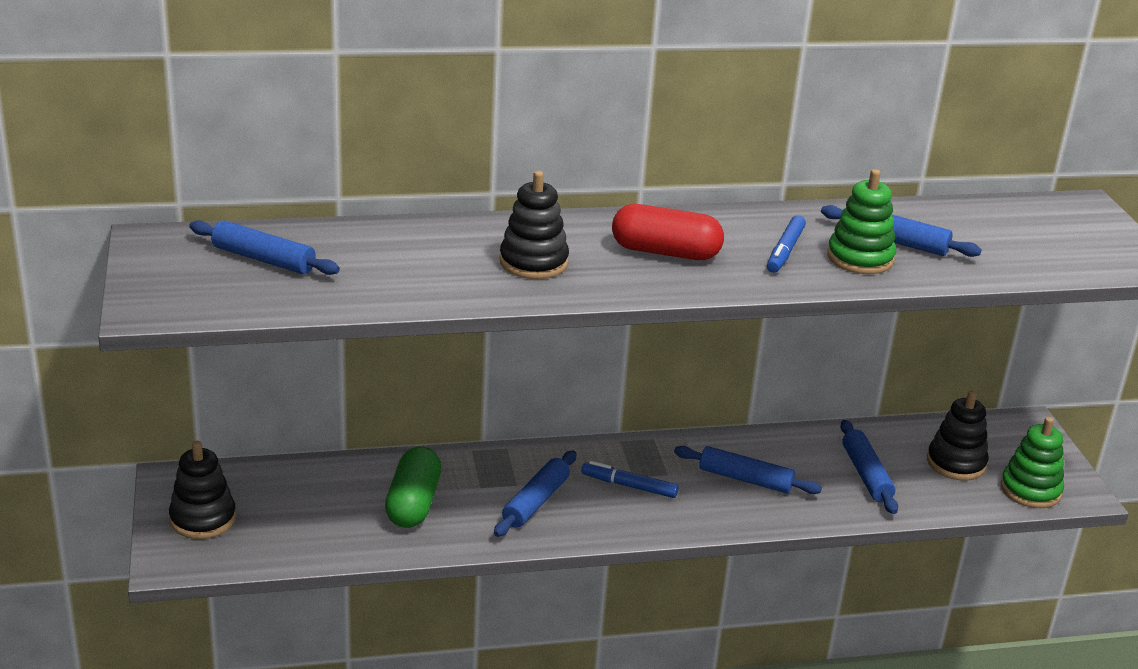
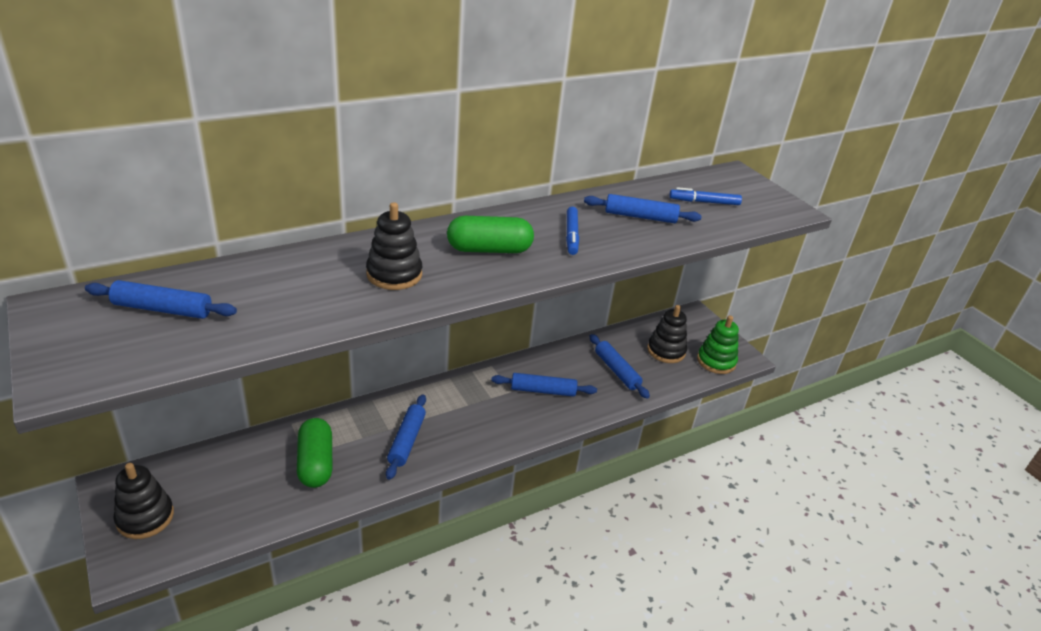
camera: 20 degrees left, 5 degrees up
(629, 486) = (468, 413): blue marker -> blue marker (704, 202)
(665, 252) = (489, 249): red capsule -> green capsule
(860, 258) = (623, 233): green stacking toy -> none

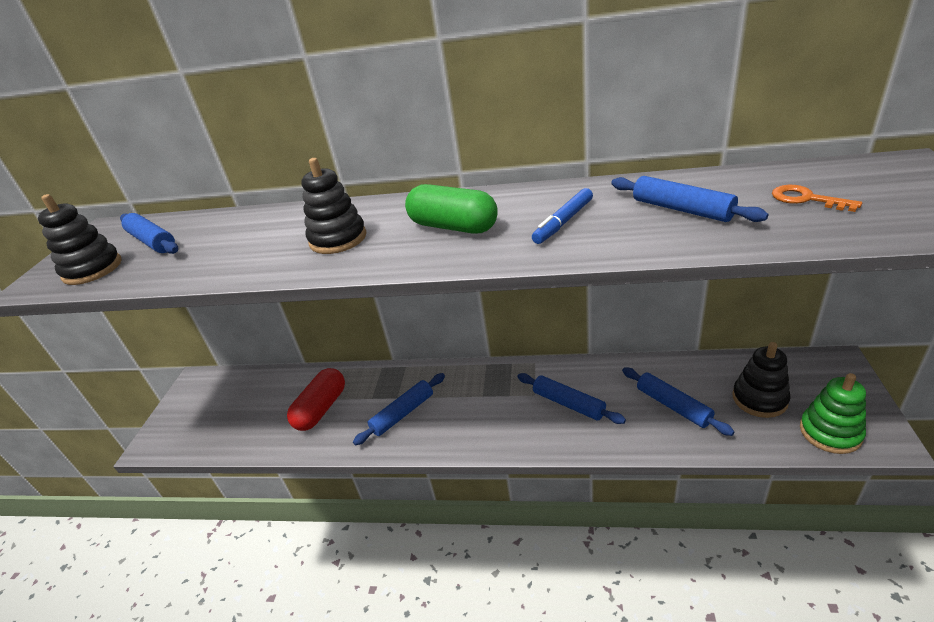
camera: 45 degrees right, 0 degrees up
(145, 517) = (190, 412): black stacking toy -> black stacking toy (92, 269)
(316, 463) = (321, 409): green capsule -> red capsule
(617, 371) = (673, 406): blue rolling pin -> blue rolling pin turned 45 degrees counterclockwise
(704, 202) = (806, 199): blue marker -> orange key

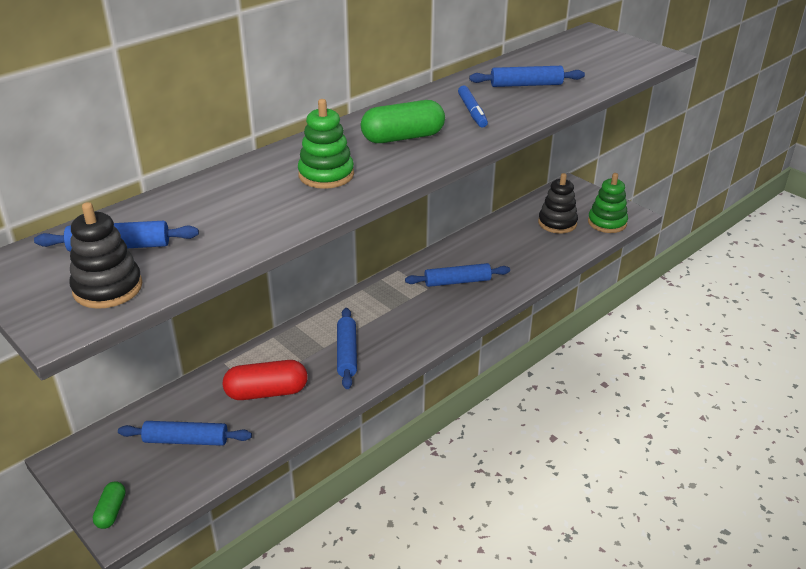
camera: 55 degrees left, 0 degrees up
(160, 431) = (111, 511): none -> green capsule
(321, 409) = (266, 392): red capsule -> red capsule turned 75 degrees counterclockwise
(338, 239) = (326, 175): black stacking toy -> green stacking toy
(673, 406) = (519, 250): blue rolling pin -> blue rolling pin (186, 440)
(806, 199) = (577, 62): orange key -> none

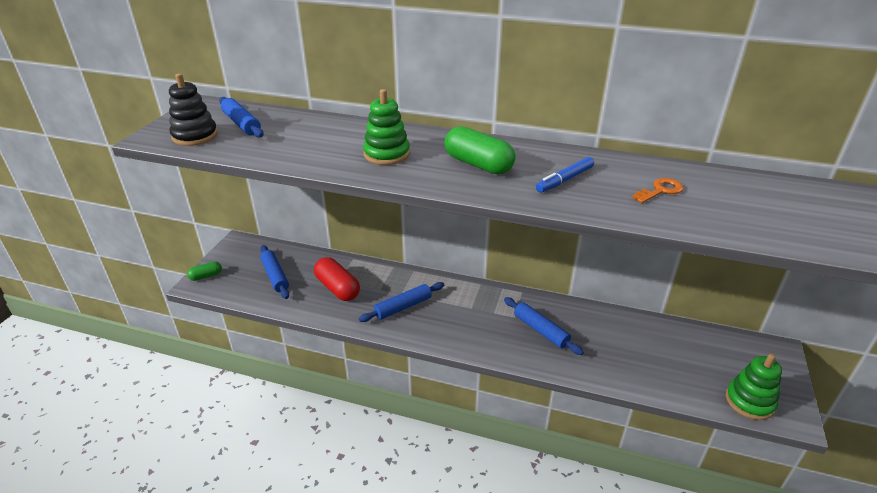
camera: 60 degrees right, 0 degrees up
(526, 85) = (660, 190): blue rolling pin -> orange key
(557, 223) = (700, 363): black stacking toy -> none

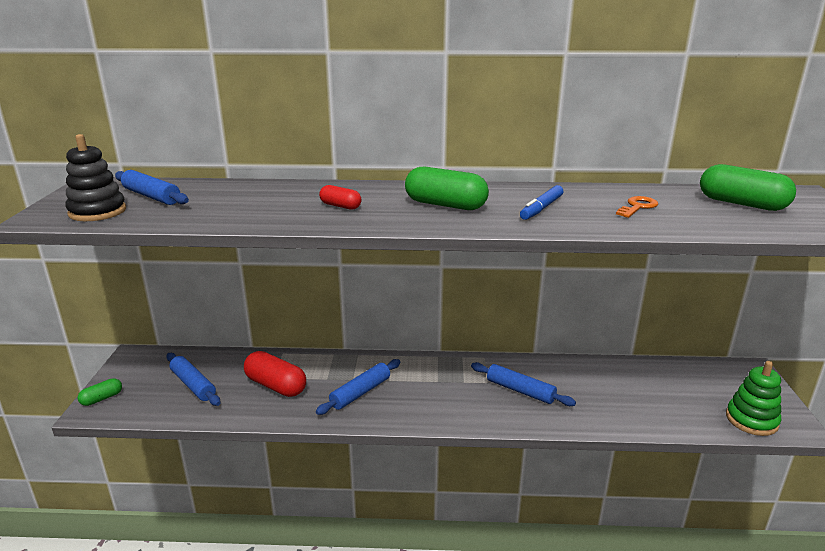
camera: 15 degrees left, 10 degrees down
(386, 154) = (340, 206): green stacking toy -> red capsule
(773, 201) = (742, 204): none -> green capsule

